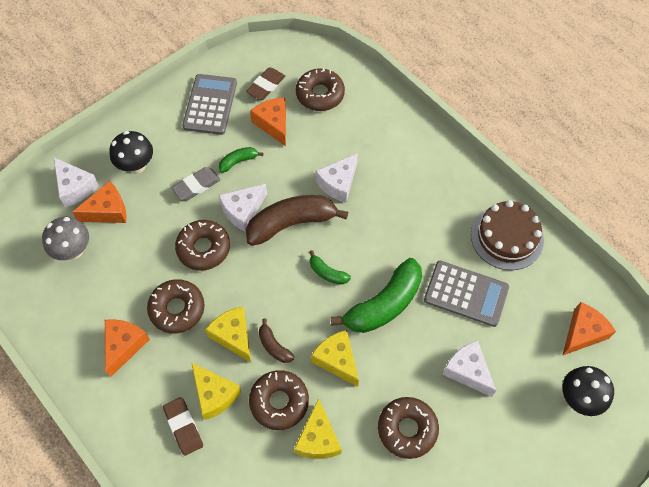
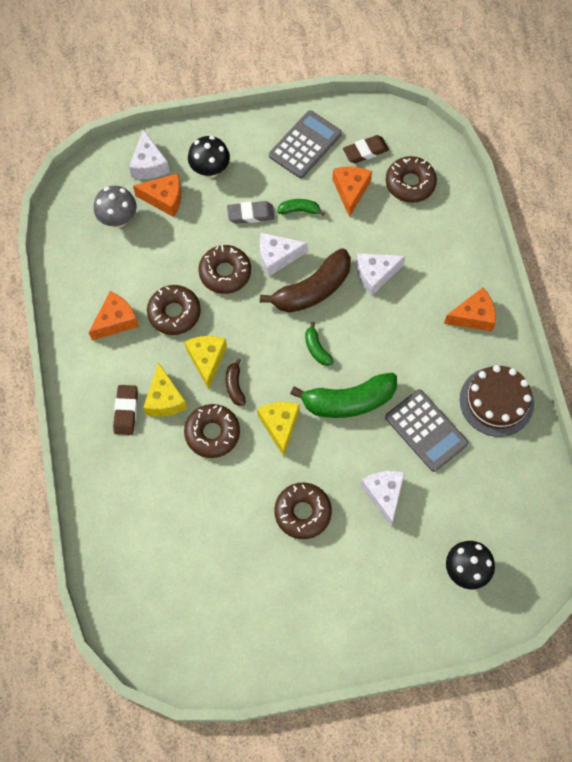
camera: 30 degrees right, 5 degrees up
(291, 223) = (312, 290): brown banana -> brown banana turned 135 degrees clockwise
(318, 439) = (226, 479): yellow cheese -> none
(582, 333) = (507, 519): orange cheese -> orange cheese (473, 316)

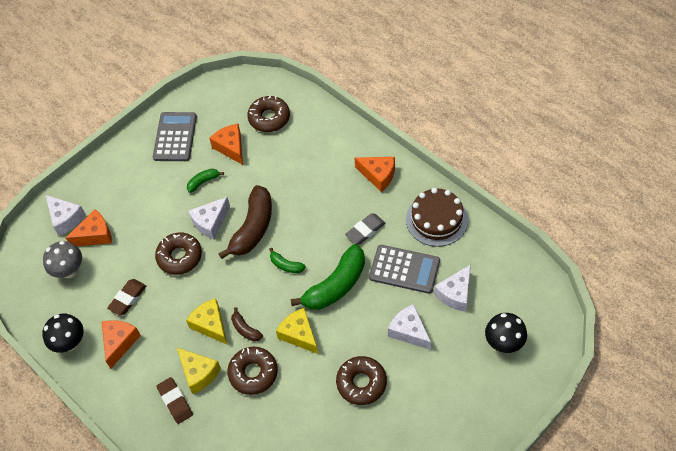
camera: 30 degrees left, 10 degrees down
(174, 313) = (161, 308): brown donut -> none
(210, 170) = (116, 195): black mushroom -> black mushroom (70, 343)
(250, 214) = (169, 206): grey eraser -> grey eraser (365, 230)
(365, 151) = (222, 116): brown eraser -> brown eraser (128, 298)
(375, 275) = (290, 191): white cheese -> white cheese (455, 294)
(473, 316) = (378, 175): orange cheese -> orange cheese turned 75 degrees clockwise

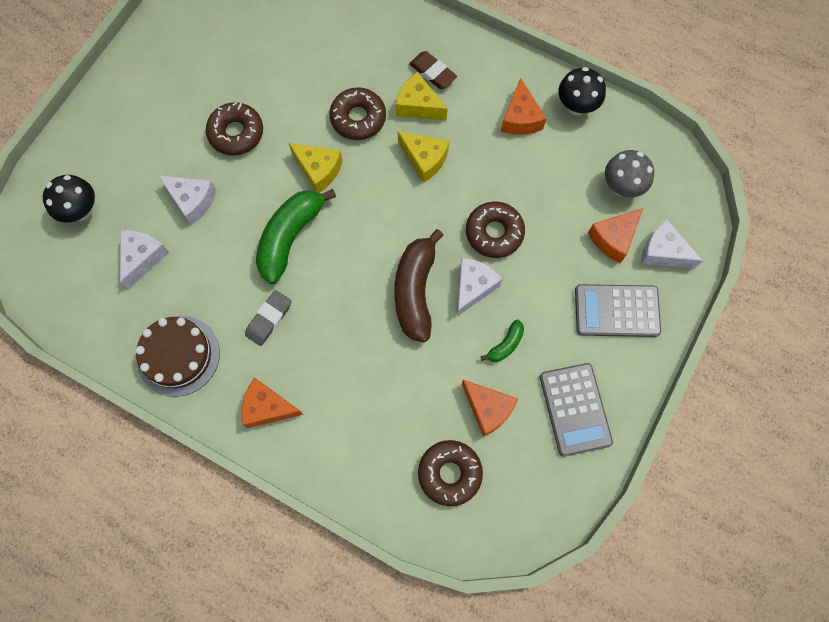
camera: 160 degrees right, 15 degrees up
(128, 298) = (534, 168): brown eraser -> none
(245, 329) = (383, 163): brown banana -> none
(286, 265) = (358, 250): green banana -> none
(404, 269) = (209, 276): grey calculator -> grey calculator (616, 311)

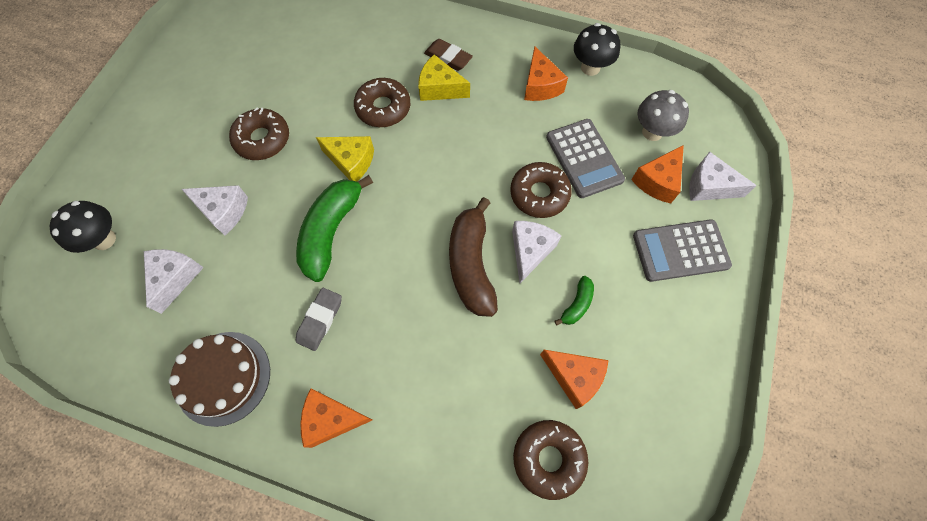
camera: 10 degrees left, 5 degrees down
(424, 159) = (455, 136): yellow cheese -> none
(575, 409) = (665, 360): grey calculator -> grey calculator (584, 158)

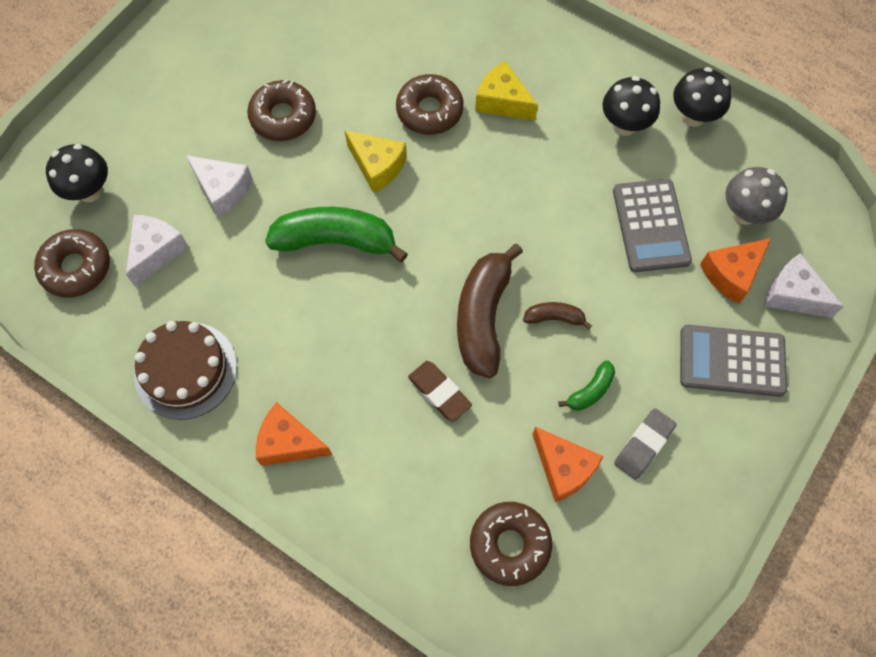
camera: 15 degrees right, 0 degrees up
(320, 320) = (301, 335): grey eraser -> grey eraser (643, 445)
(331, 231) = (336, 241): green banana -> green banana turned 60 degrees clockwise
(448, 58) = (522, 66): brown eraser -> brown eraser (439, 392)
(530, 251) = (554, 318): white cheese -> brown banana
(539, 194) = (584, 255): brown donut -> brown donut (76, 268)
(540, 85) = (624, 125): orange cheese -> black mushroom

